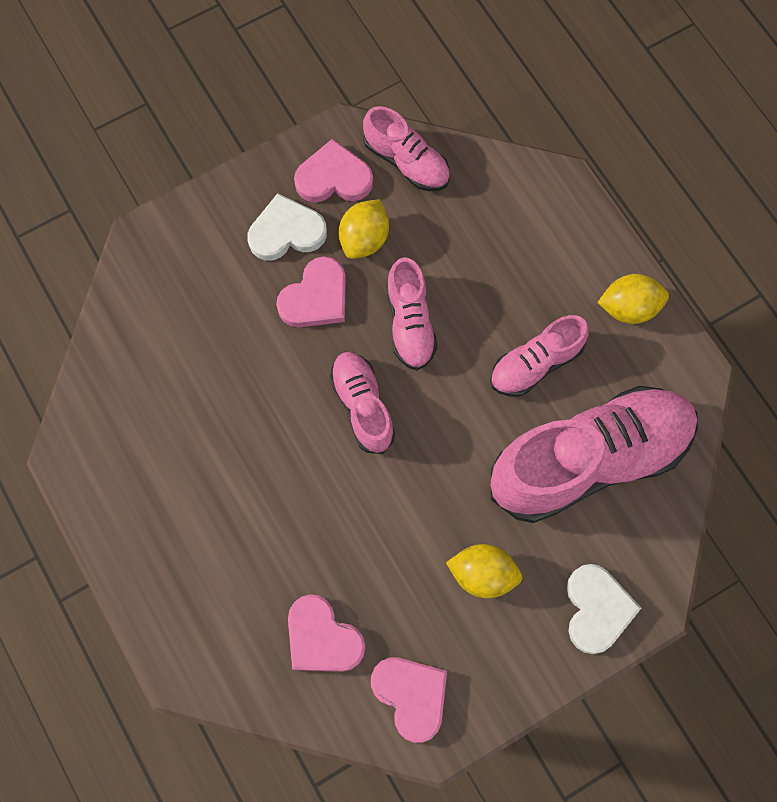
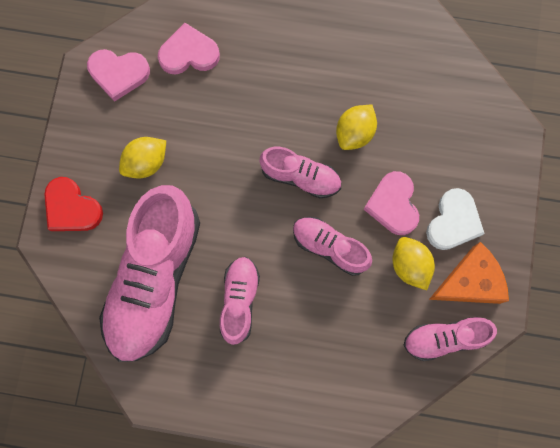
camera: 130 degrees right, 5 degrees up
(334, 177) = (469, 281): pink heart -> orange cheese
(597, 609) = (72, 208): white heart -> red heart
(629, 308) = (225, 393): yellow lemon -> yellow lemon (354, 133)

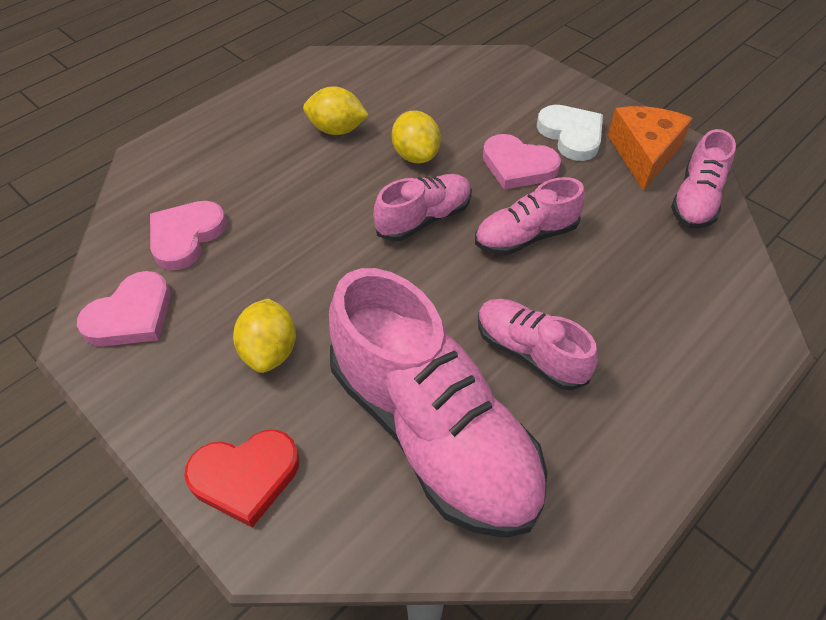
camera: 55 degrees left, 25 degrees down
(409, 265) = (595, 186): yellow lemon -> yellow lemon (337, 130)

